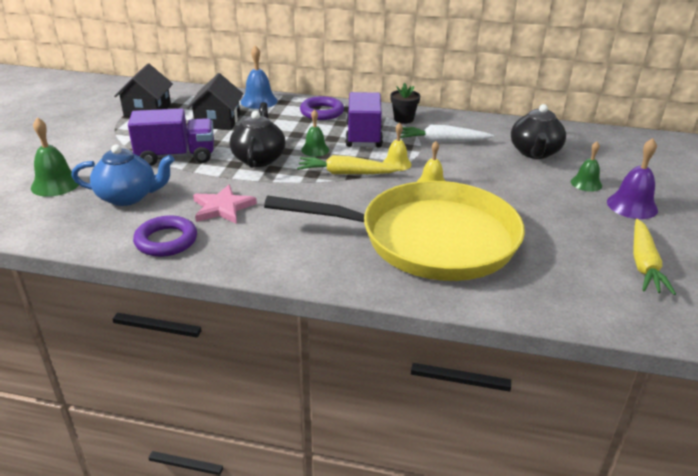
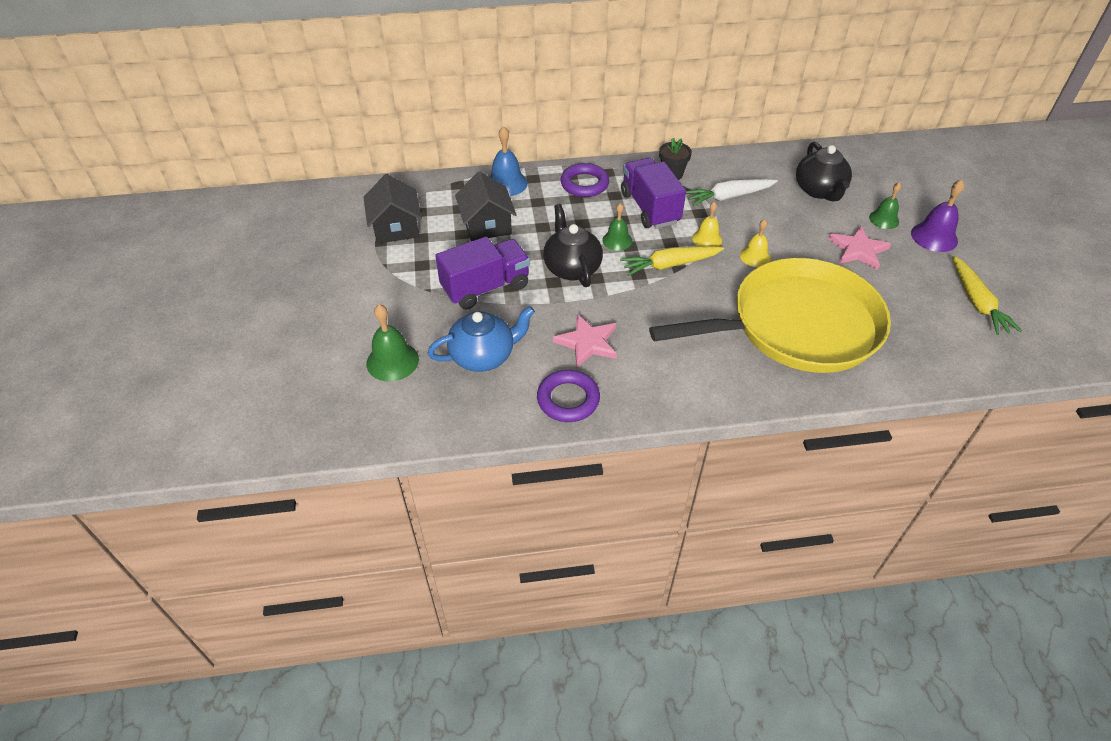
camera: 20 degrees left, 15 degrees up
(540, 199) = (858, 250): none -> pink star

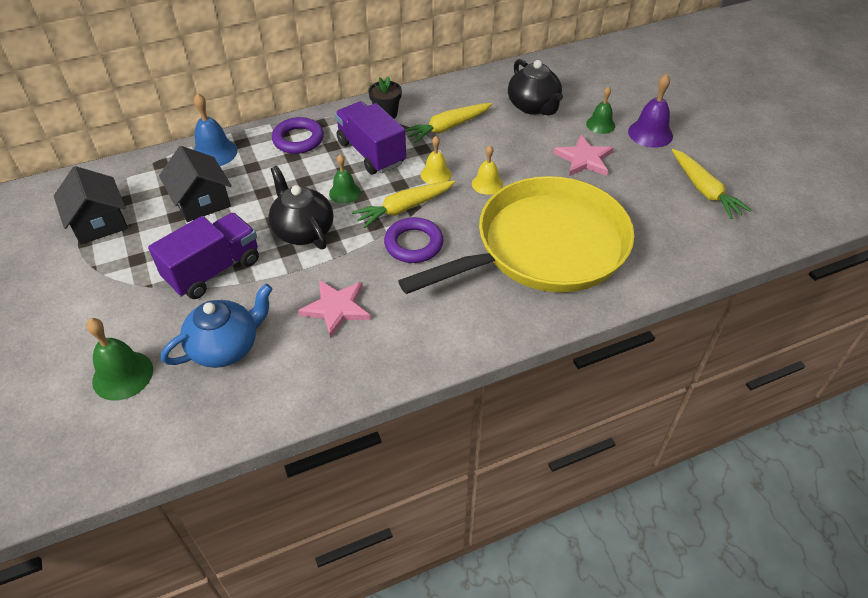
camera: 15 degrees left, 0 degrees up
(568, 399) = (328, 375): purple ring -> purple ring (413, 244)
(728, 197) = (448, 127): white carrot -> yellow carrot

